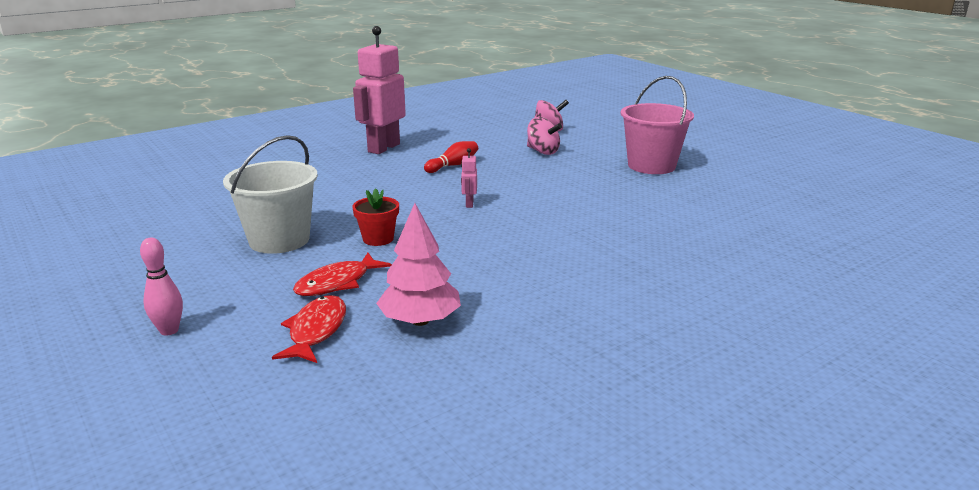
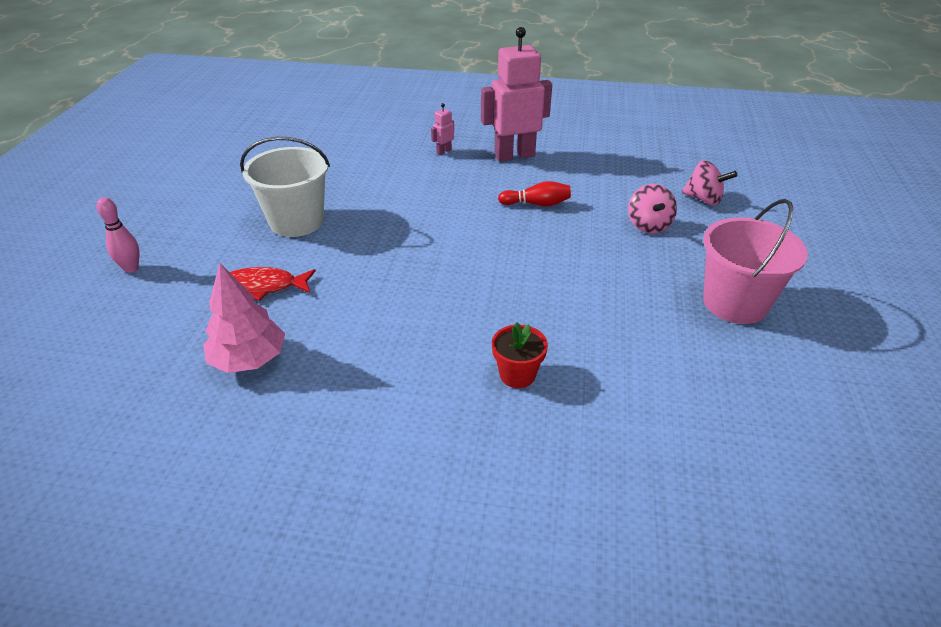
camera: 45 degrees right, 15 degrees up
(316, 331) = (187, 323): red fish -> none
(378, 239) = (353, 258): red flower pot -> red flower pot (517, 375)
(469, 204) = (475, 258): pink robot -> pink robot (444, 151)

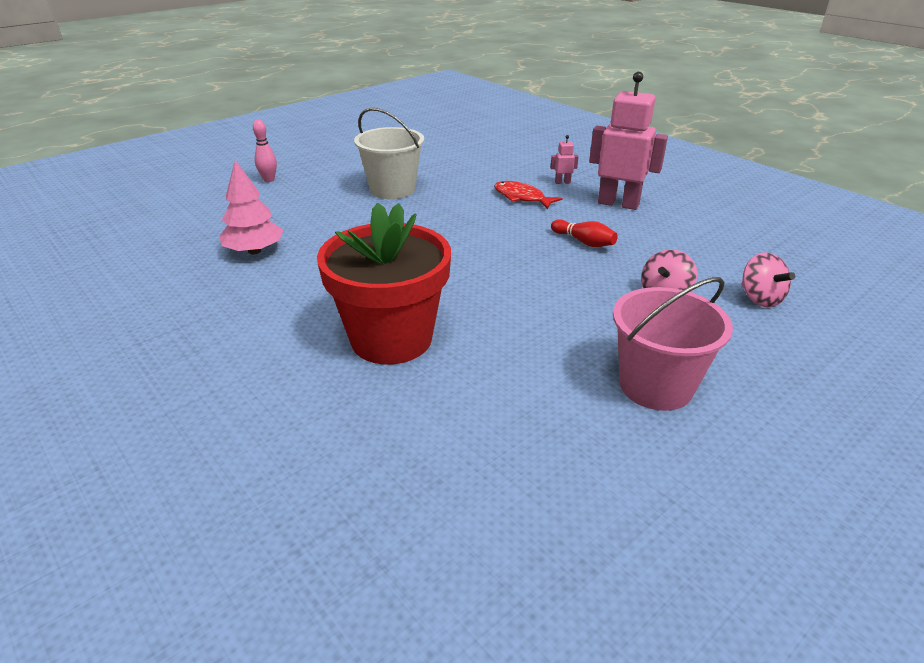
camera: 40 degrees right, 5 degrees down
(263, 286) = (319, 217): red fish -> red fish (521, 197)
(517, 375) = (391, 339): red flower pot -> red flower pot, size x2.40

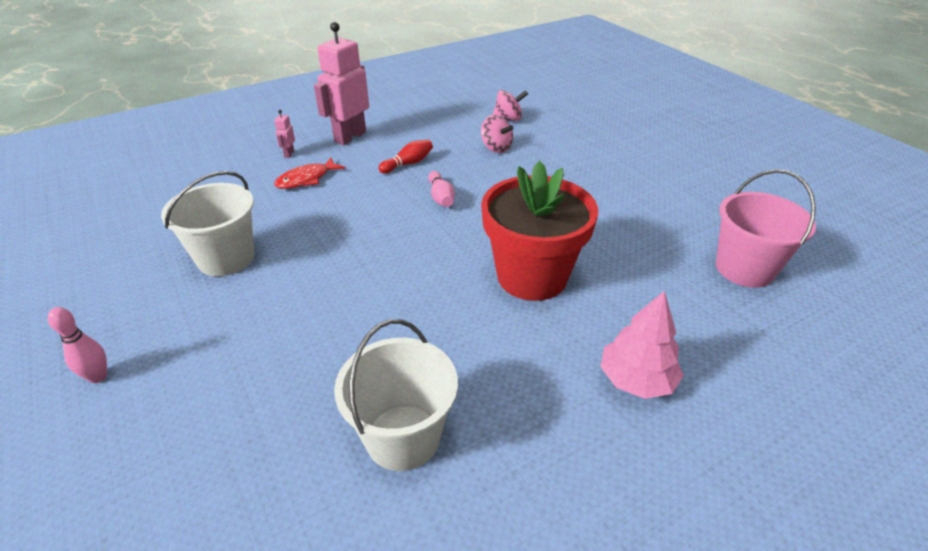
camera: 80 degrees left, 5 degrees up
(189, 289) = (403, 437): none -> white bucket
(254, 251) = (328, 379): pink tree -> pink tree (636, 380)
(524, 269) = (441, 197): none -> pink bowling pin
(655, 386) = (595, 172): pink bucket -> pink bucket (744, 269)

